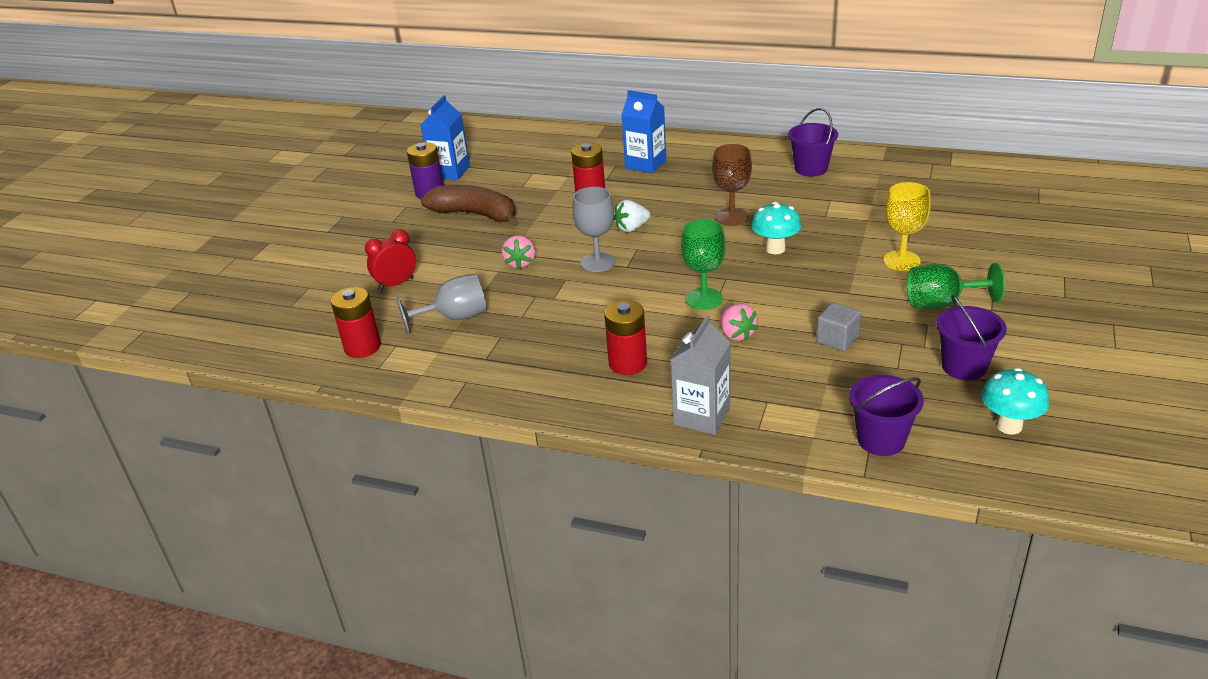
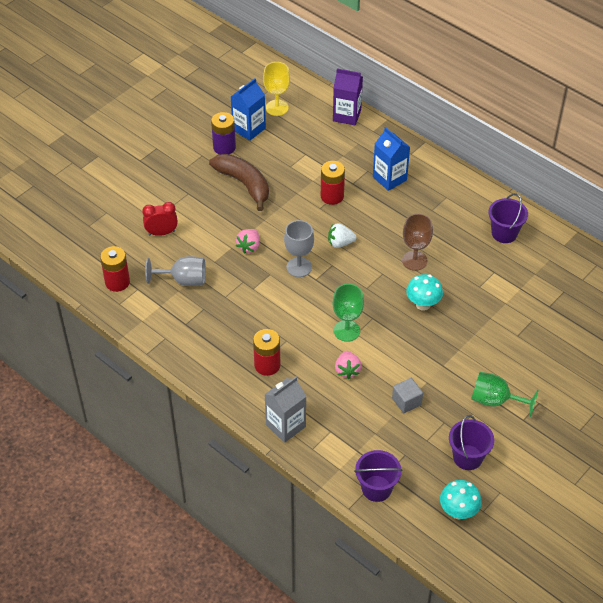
camera: 20 degrees right, 15 degrees up
(557, 133) = (347, 115): none -> purple carton
(901, 261) = (498, 352): yellow goblet -> yellow goblet (277, 108)

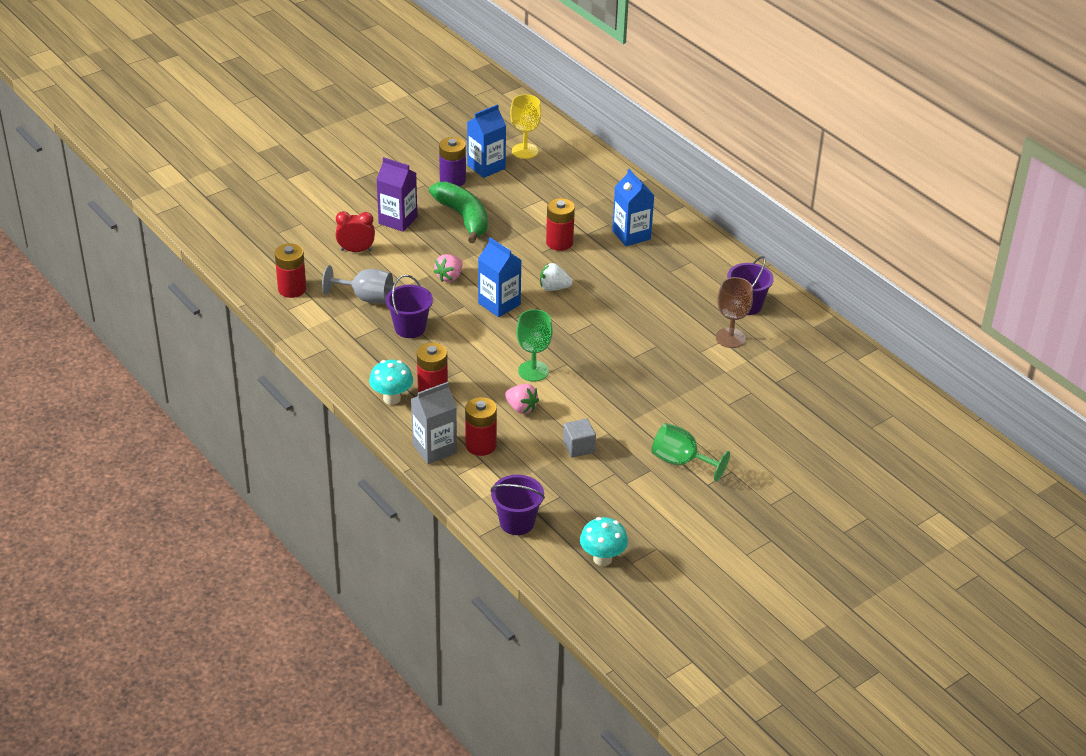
camera: 10 degrees right, 10 degrees down
(244, 184) = (463, 217): brown banana -> green banana
(299, 267) = (499, 304): grey goblet -> blue carton
(324, 415) = (480, 445): none -> red battery
(347, 115) = (602, 169): purple carton -> purple carton (398, 220)
(347, 370) = (521, 408): pink strawberry -> pink strawberry turned 60 degrees counterclockwise
(414, 260) = (633, 316): brown goblet -> brown goblet (730, 338)
(423, 304) = (629, 359): turquoise mushroom -> turquoise mushroom (392, 398)
(467, 457) = (631, 510): purple bucket -> purple bucket (410, 328)

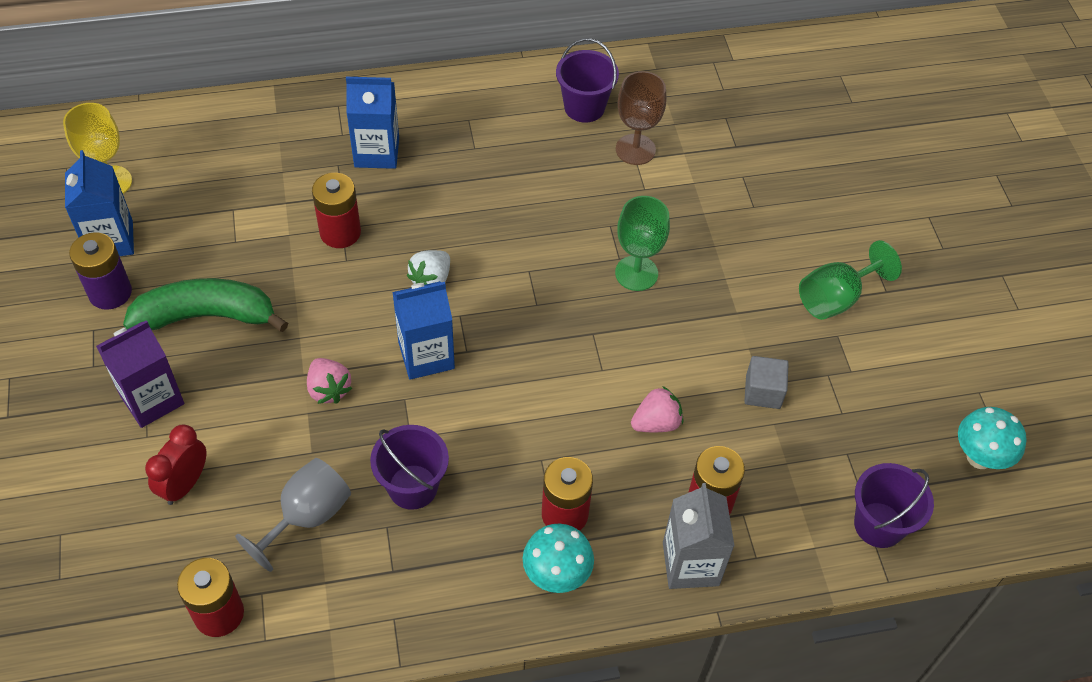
camera: 65 degrees left, 15 degrees up
(533, 371) = (588, 377): green goblet -> green goblet (636, 273)

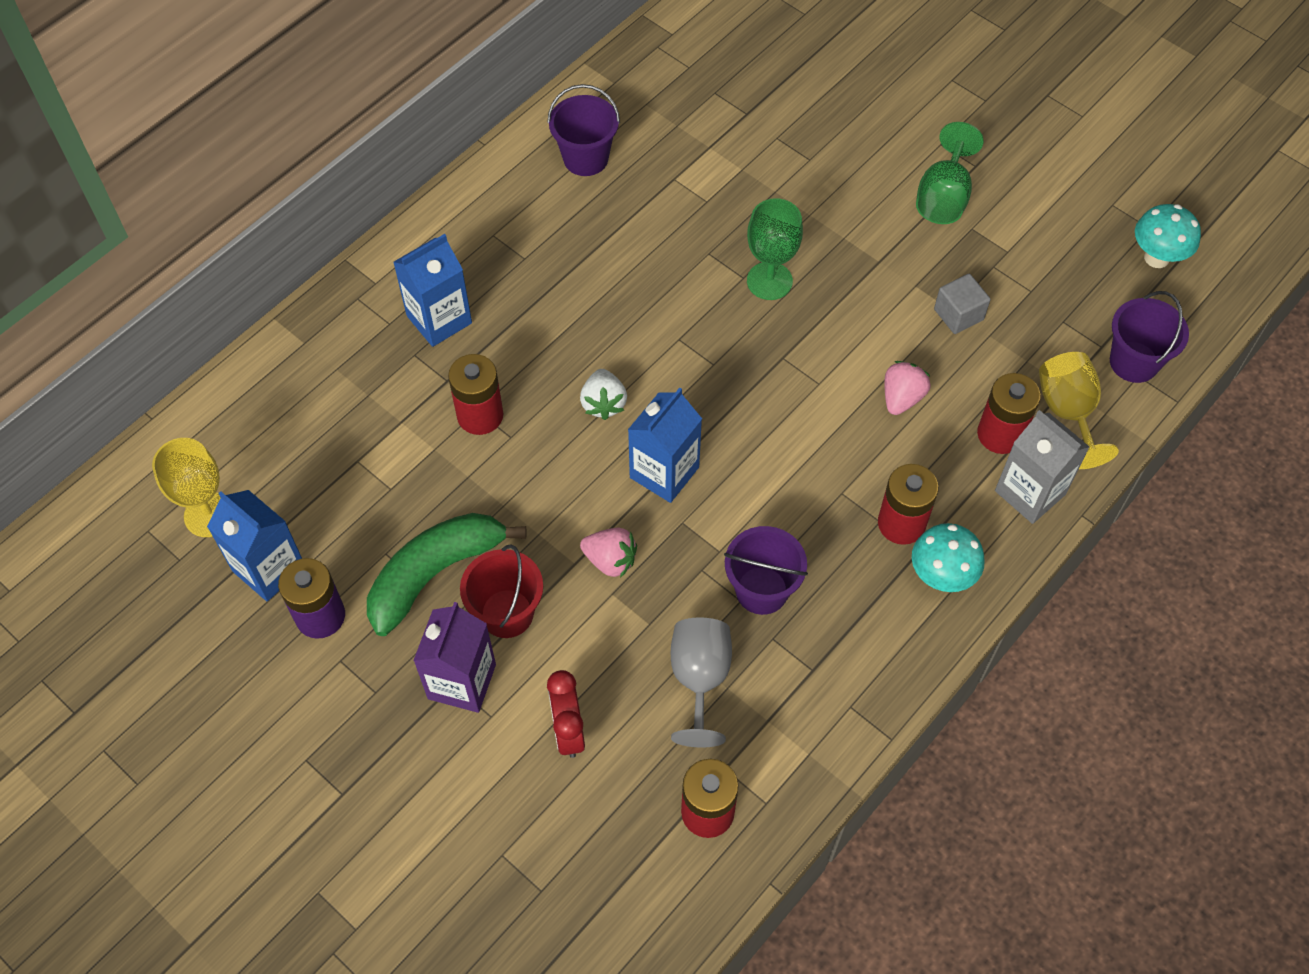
camera: 35 degrees left, 5 degrees up
(225, 375) = (507, 613): none -> red bucket
(635, 149) = (666, 170): brown goblet -> none
(782, 525) = (1068, 413): none -> yellow goblet

